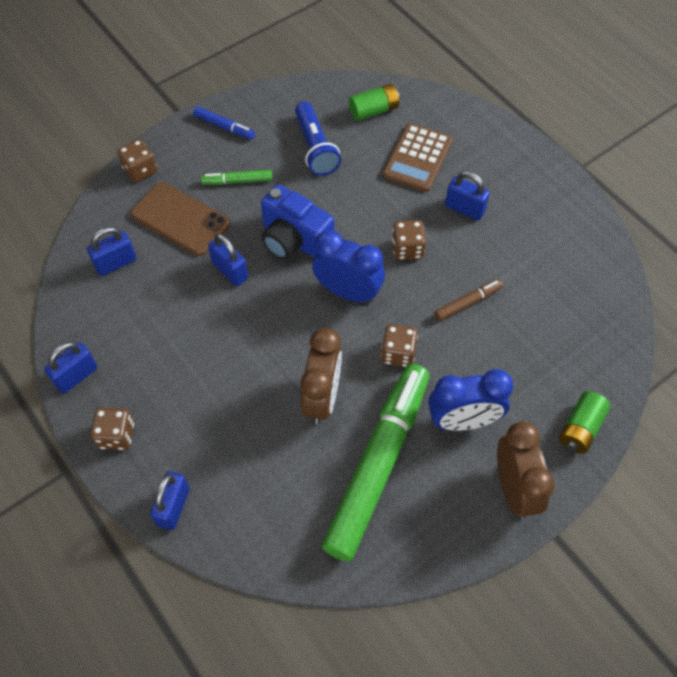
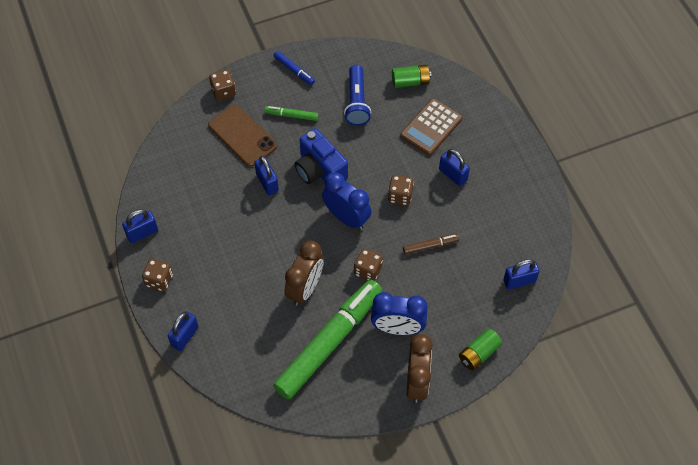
camera: 15 degrees right, 0 degrees up
(116, 263) = (188, 158): blue padlock -> blue padlock (519, 281)

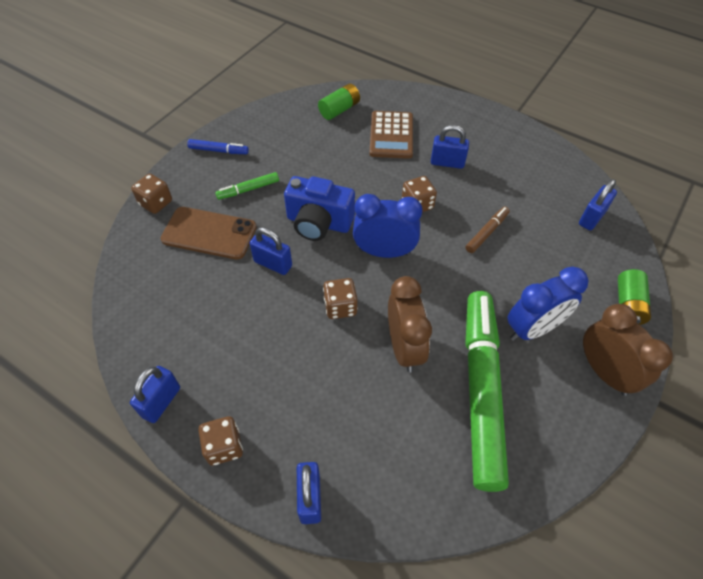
camera: 35 degrees left, 5 degrees down
(357, 102) = (304, 148): blue flashlight -> none
(368, 270) = (451, 290): brown dice -> brown dice (340, 307)

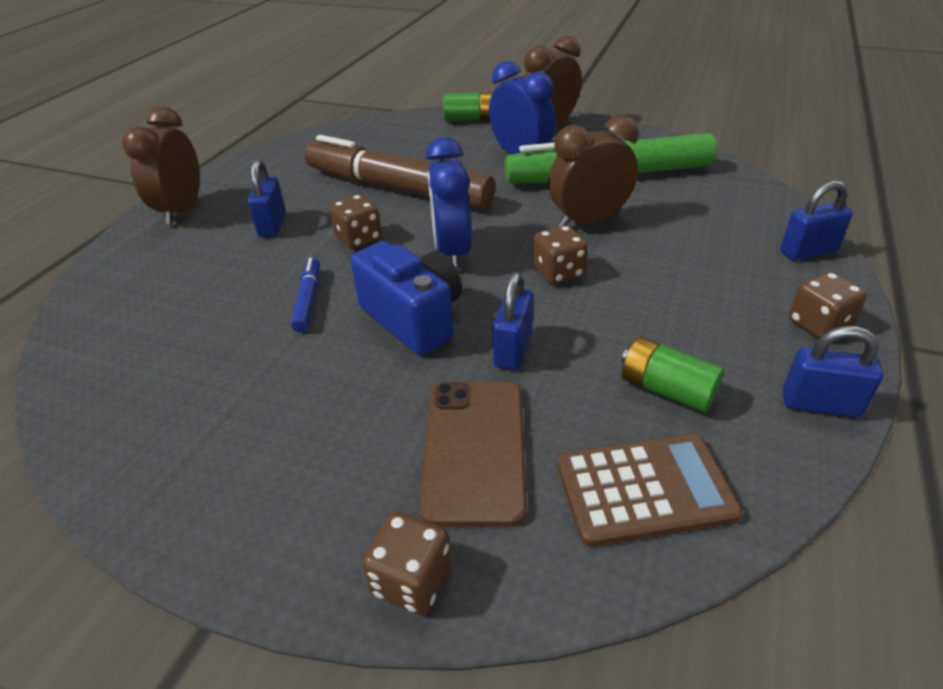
camera: 100 degrees left, 15 degrees down
(218, 151) = (226, 509): blue marker -> blue marker (308, 300)
(248, 189) = (348, 423): green marker -> none
(318, 223) = (414, 319): blue camera -> blue camera turned 45 degrees counterclockwise
(339, 110) = (119, 347): green battery -> green battery (666, 390)
(391, 135) = (205, 279): brown calculator -> brown calculator (644, 489)
(477, 120) = (182, 210): none -> brown clock
(487, 232) = (397, 188): brown marker -> brown marker, size x2.48
(591, 218) = (361, 136): blue padlock -> none

